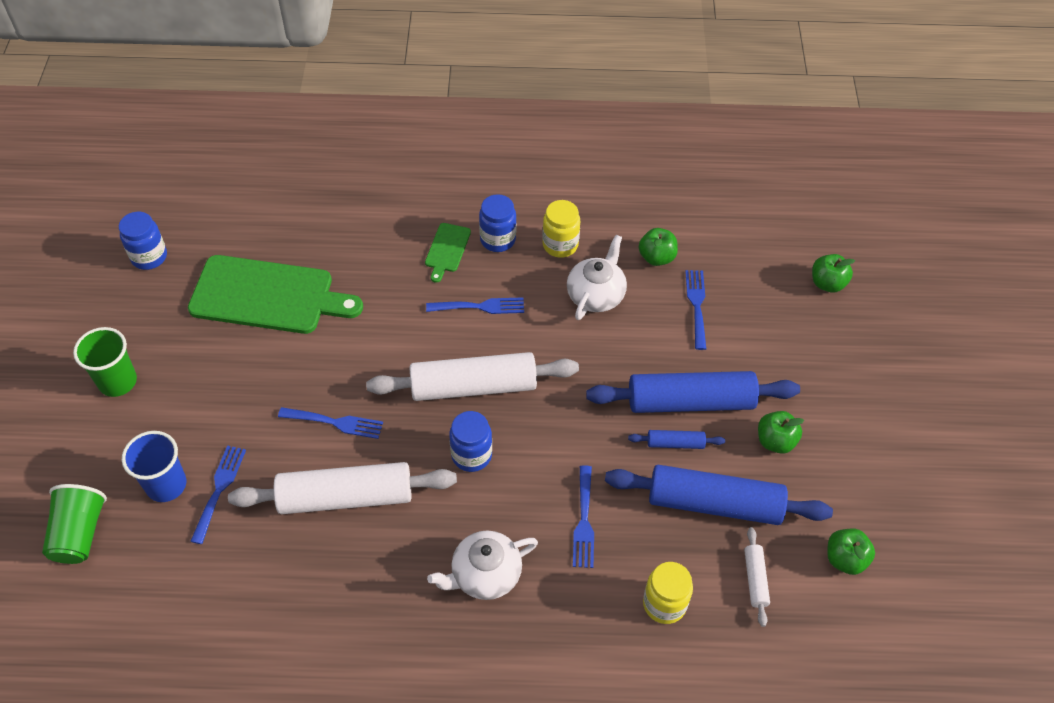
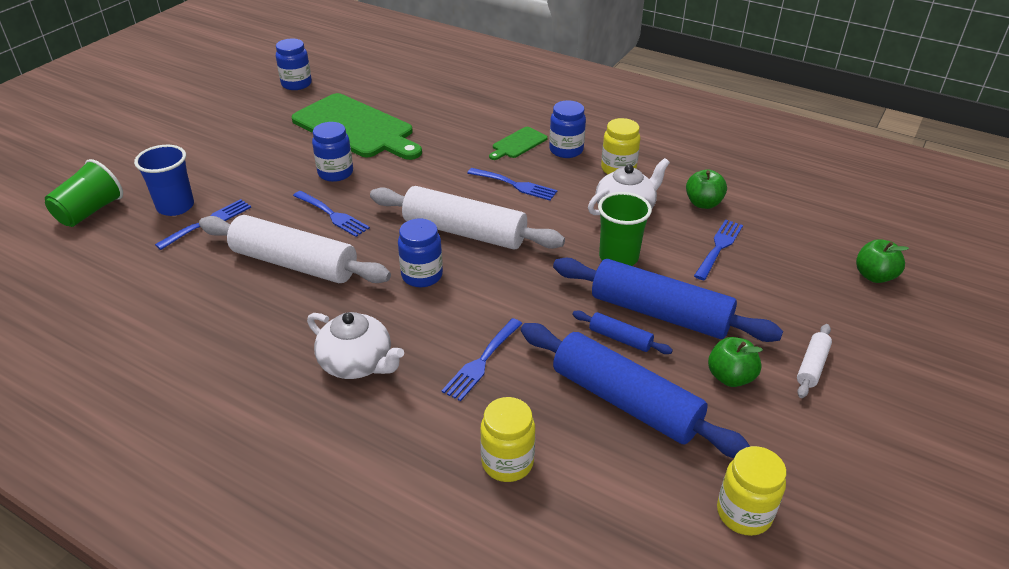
camera: 30 degrees right, 15 degrees down
(118, 382) = (206, 140): green cup -> green cup (618, 257)
(295, 367) = (335, 173): none -> blue jar
(485, 574) = (357, 363): white teapot -> white teapot turned 150 degrees counterclockwise
(755, 579) = (623, 485): white rolling pin -> white rolling pin (812, 366)
(845, 559) = (744, 513): green apple -> yellow jar

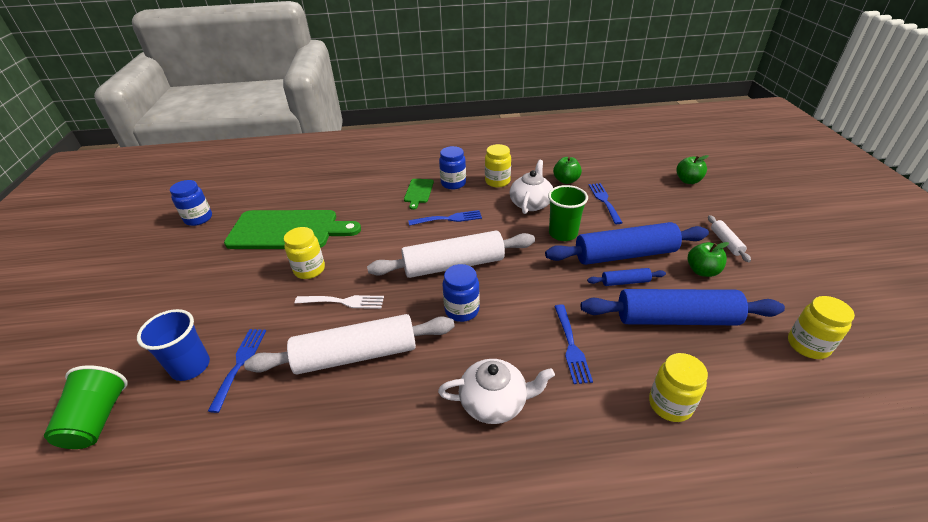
camera: 35 degrees left, 0 degrees up
(332, 215) = (344, 302): blue fork -> white fork
(335, 173) = (309, 270): blue jar -> yellow jar

